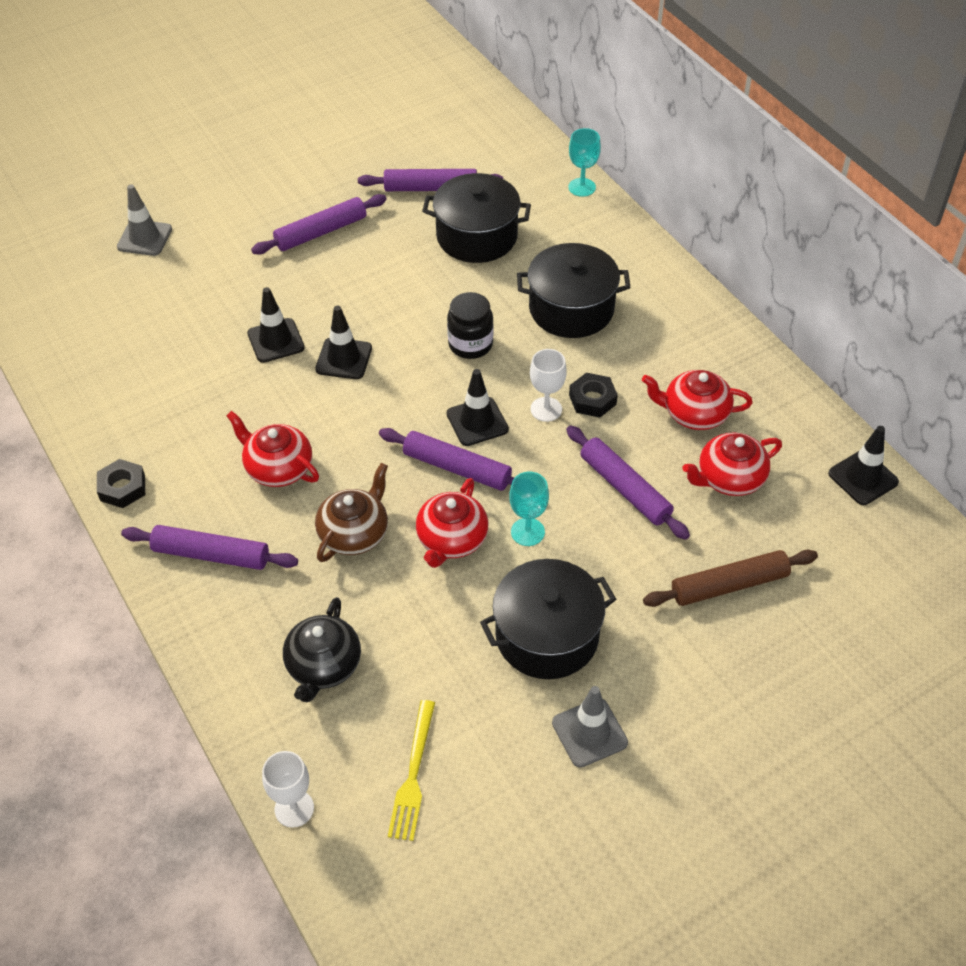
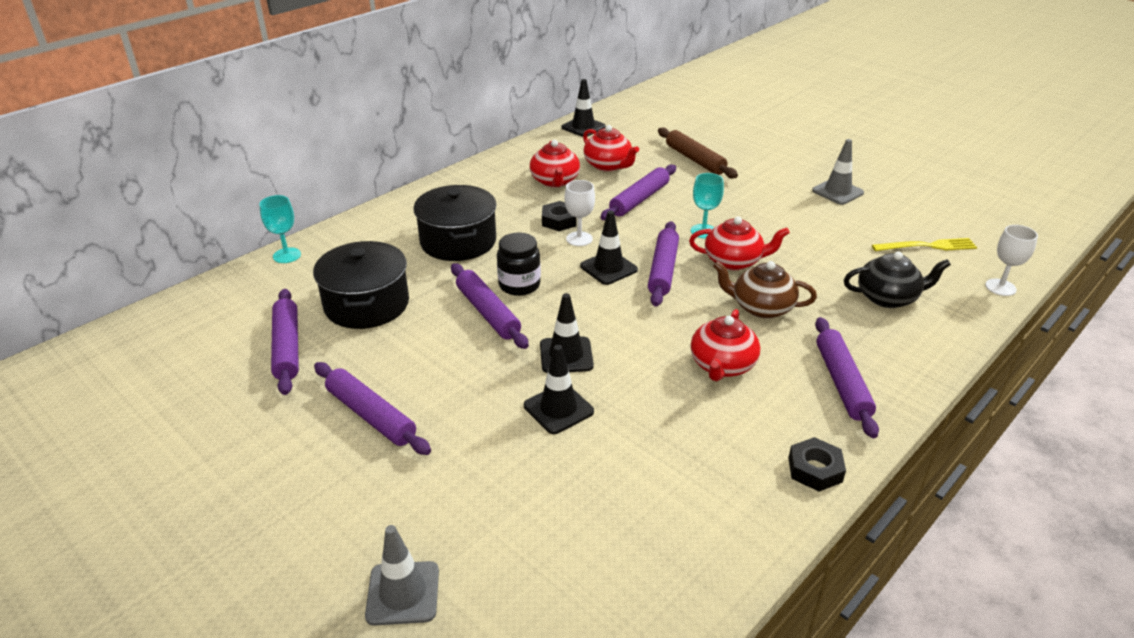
camera: 105 degrees left, 15 degrees down
(431, 315) = (488, 313): none -> purple rolling pin
(547, 635) = (782, 213): black pot -> none

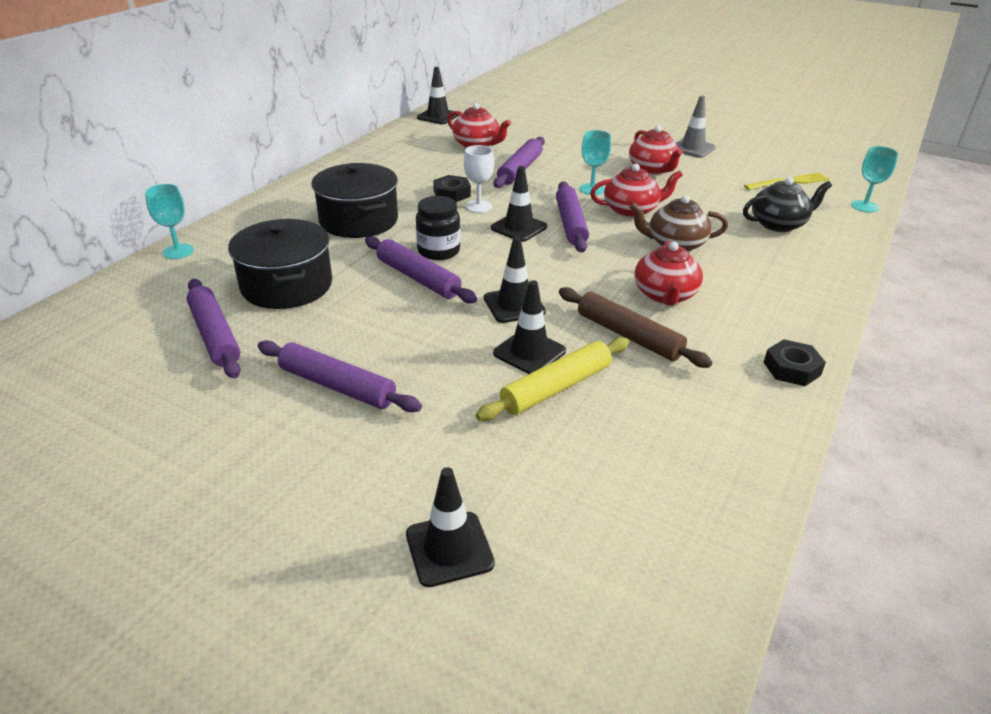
camera: 15 degrees left, 0 degrees up
(403, 593) = (449, 549): grey traffic cone -> black traffic cone
(555, 181) = (432, 162): red teapot -> red teapot (652, 169)
(567, 451) = (556, 388): none -> yellow rolling pin
(695, 160) = (555, 134): brown rolling pin -> brown rolling pin (629, 336)
(841, 382) = (776, 295): purple rolling pin -> none
(1000, 287) = (864, 206): white goblet -> turquoise goblet

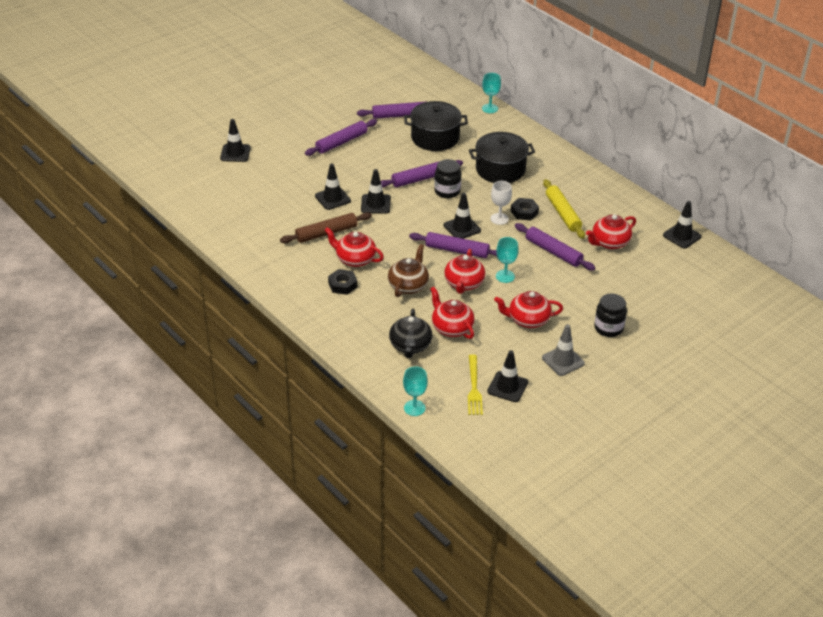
camera: 110 degrees right, 5 degrees up
(556, 388) = (302, 199): yellow rolling pin -> yellow rolling pin (562, 213)
(620, 134) = (608, 328): none -> black jar
(717, 206) = (451, 328): none -> red teapot
(764, 167) = (507, 387): none -> black traffic cone
(792, 368) = (267, 276): black nut -> black nut (342, 285)

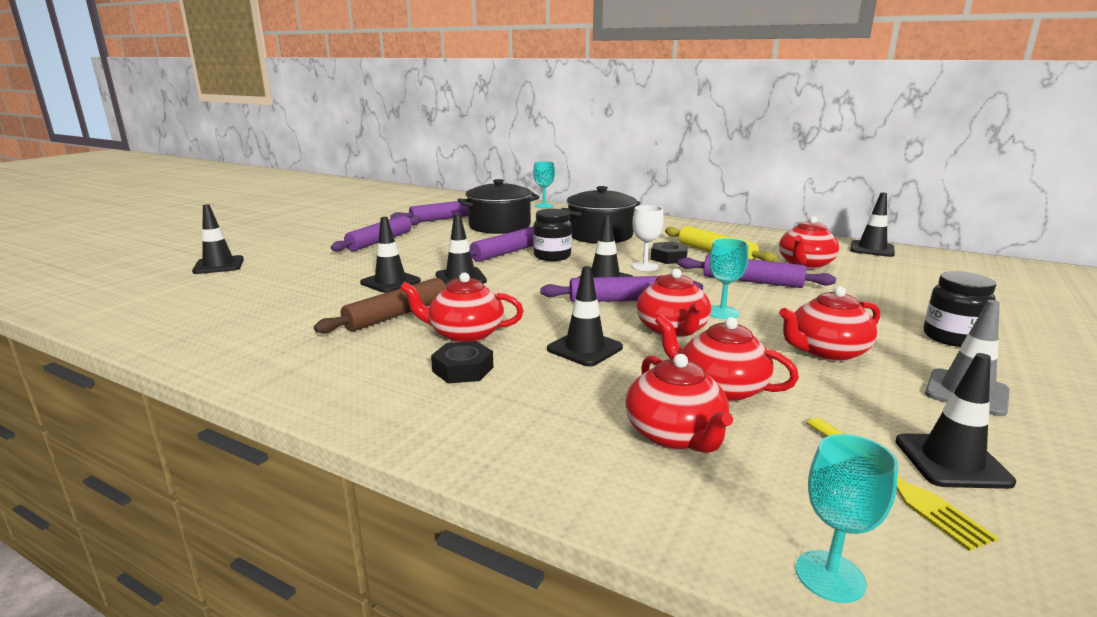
camera: 20 degrees left, 20 degrees down
(408, 285) = (584, 348): brown teapot -> black traffic cone
(410, 346) = (675, 435): black teapot -> red teapot

